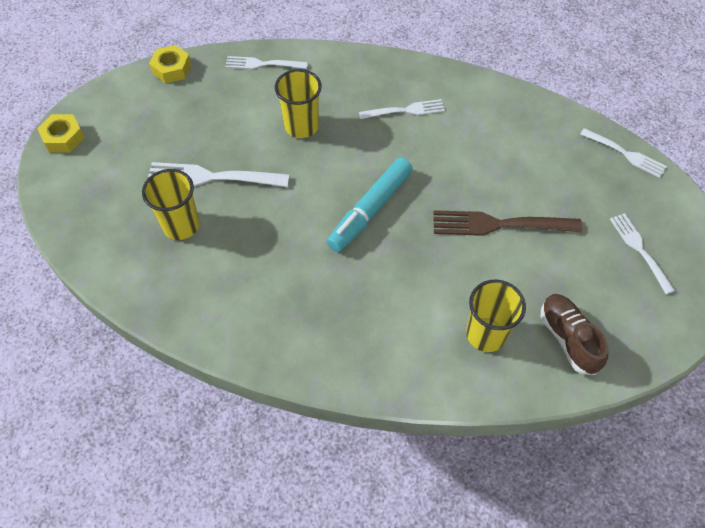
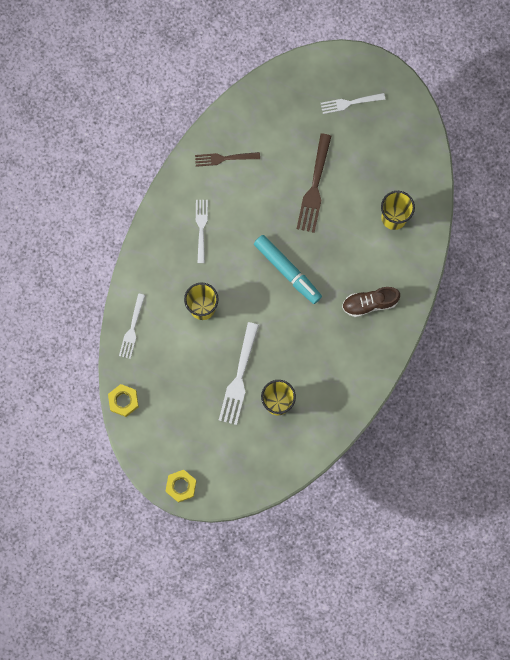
camera: 80 degrees left, 20 degrees up
(505, 121) = (225, 158): none -> brown fork
(568, 338) = (405, 168): brown shoe -> brown shoe (369, 303)
(625, 154) = (270, 84): white fork -> none

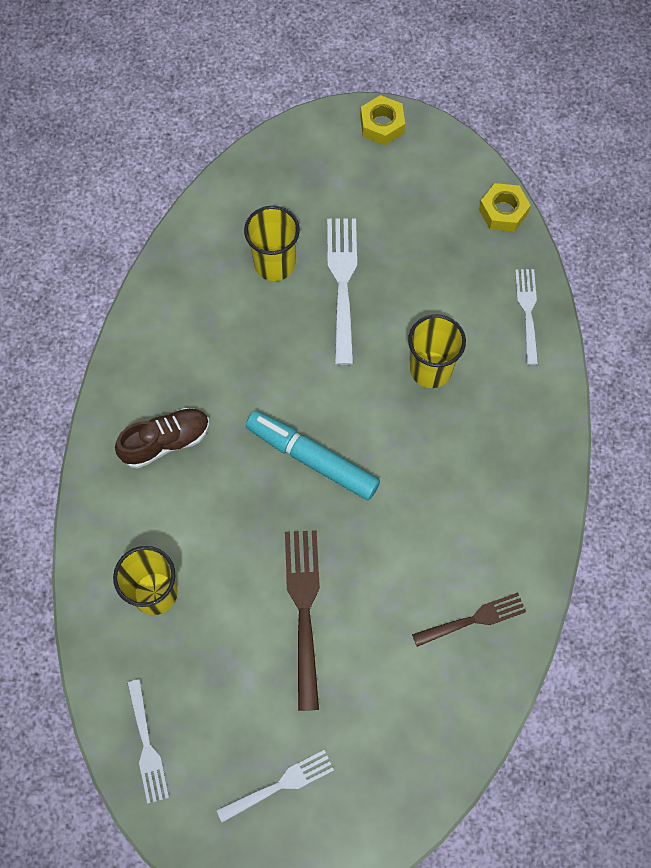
camera: 165 degrees right, 10 degrees down
(201, 228) = (472, 490): white fork -> white fork (146, 745)

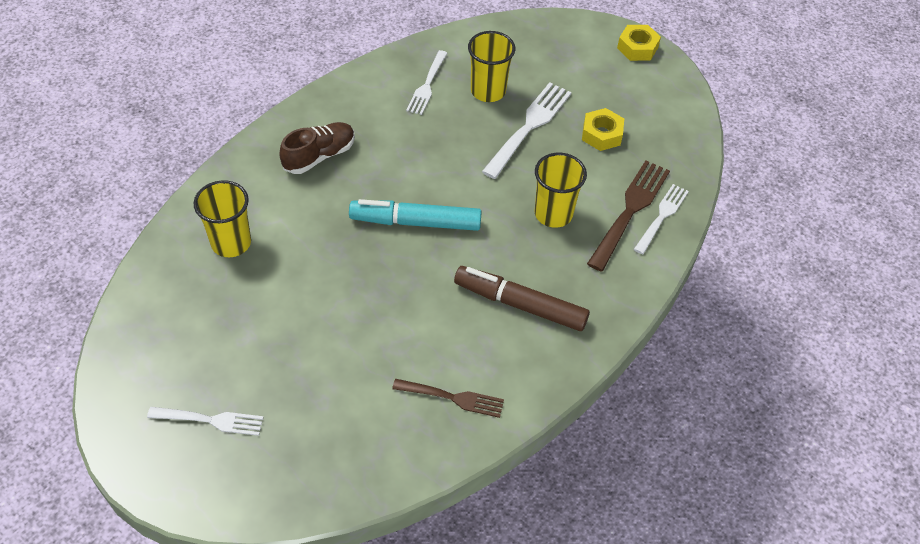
camera: 30 degrees right, 15 degrees down
(146, 745) = (140, 334): white fork -> white fork (427, 85)
(166, 442) = (319, 156): brown shoe -> brown shoe turned 45 degrees counterclockwise
(304, 611) = (327, 316): brown fork -> brown fork (630, 212)
(312, 459) = (415, 222): turquoise marker -> turquoise marker turned 60 degrees counterclockwise
(466, 486) = (520, 304): none -> brown marker
(503, 211) = (692, 143): yellow nut -> yellow nut (601, 134)

